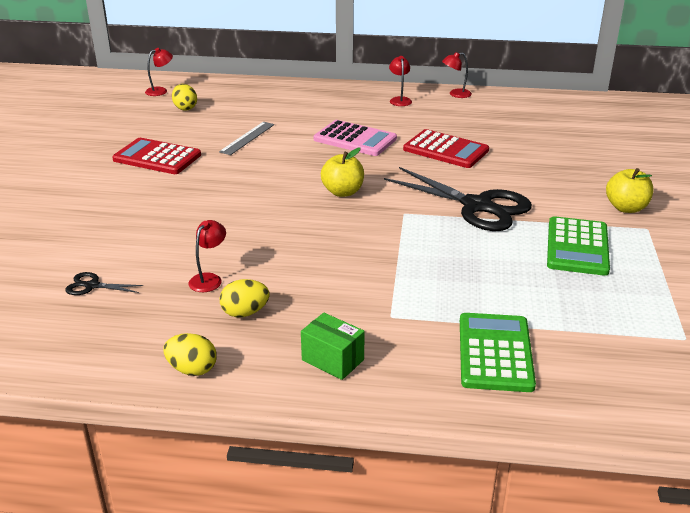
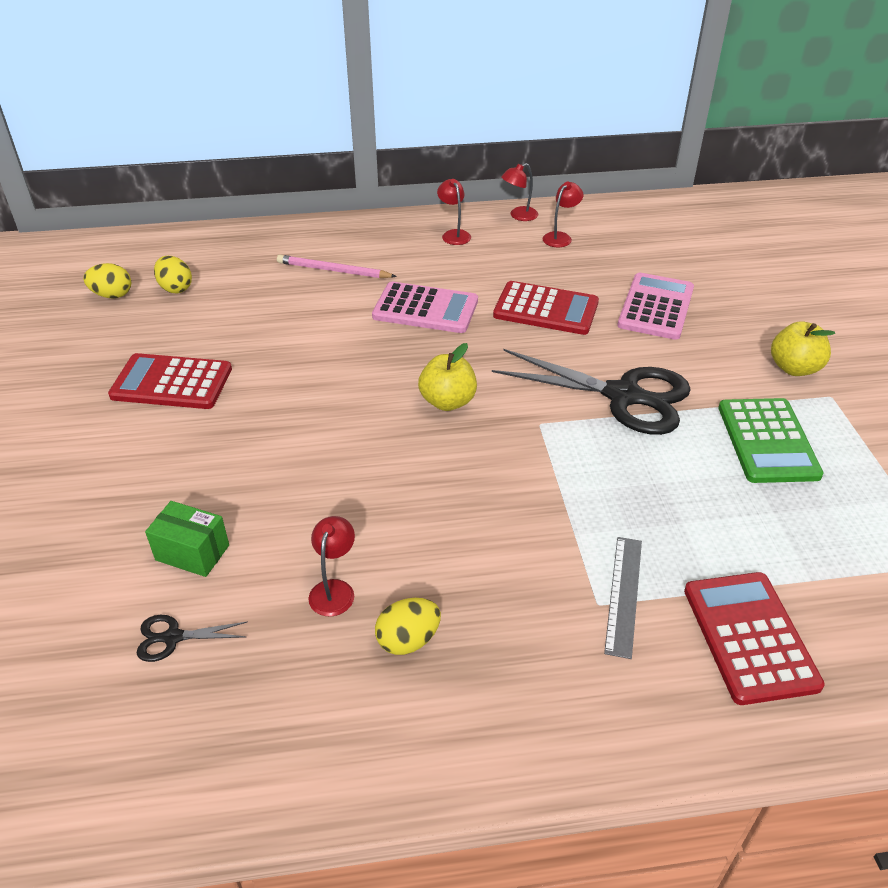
camera: 15 degrees left, 10 degrees up
(160, 91) = (128, 262): red lamp -> red lamp (560, 237)
(192, 369) = (379, 761): yellow egg -> yellow egg (112, 295)
(247, 138) = (283, 328): grey ruler -> grey ruler (623, 594)
(300, 111) = (333, 271): none -> pink pencil
(332, 360) = (558, 698): green box -> green box (192, 552)
(495, 353) = (749, 637): green calculator -> red calculator
(533, 159) = (655, 307): none -> pink calculator

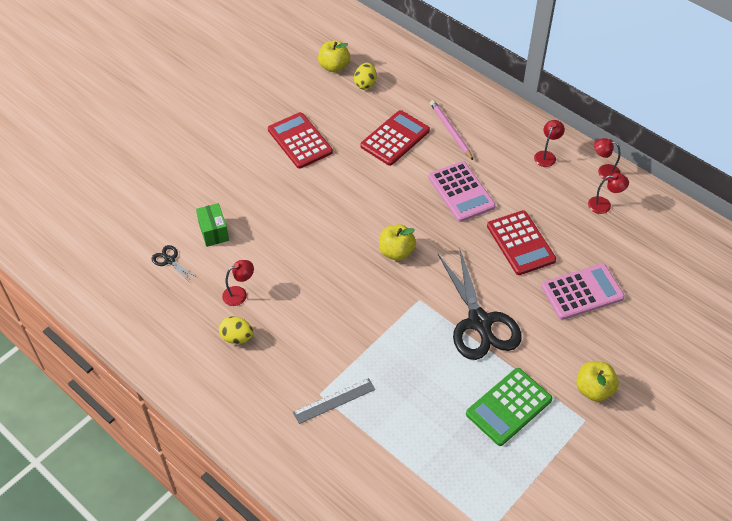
camera: 50 degrees right, 10 degrees up
(112, 295) = (334, 67): yellow egg -> yellow apple
(749, 637) = (353, 463): red calculator -> red calculator (395, 138)

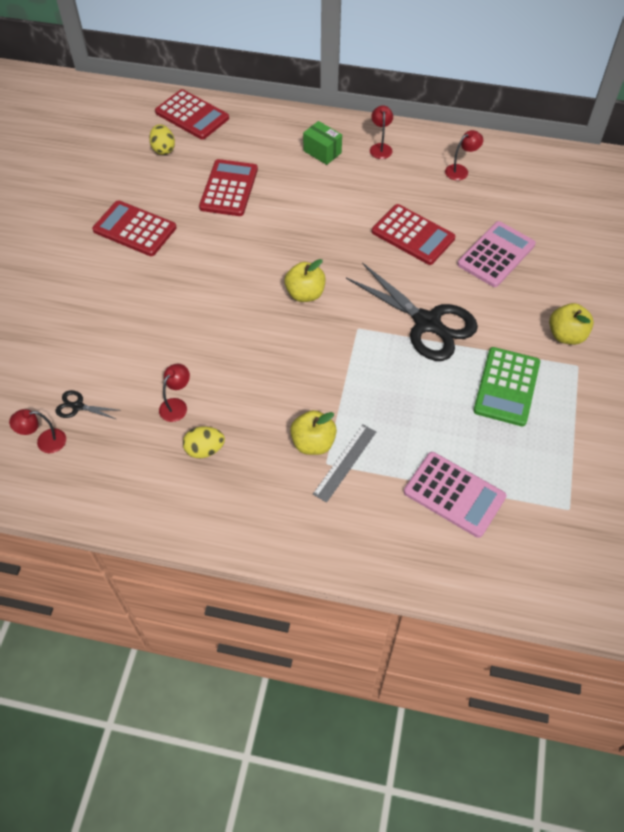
camera: 30 degrees left, 5 degrees up
(213, 232) = (106, 356): green box -> green box (322, 152)
(334, 67) = (120, 144): yellow apple -> yellow apple (313, 443)
(407, 64) = (192, 115): none -> red calculator
(450, 131) = (277, 160): pink pencil -> none
(461, 192) = (326, 212): pink calculator -> pink calculator (454, 494)
(604, 171) = (439, 141): red lamp -> red lamp (45, 442)

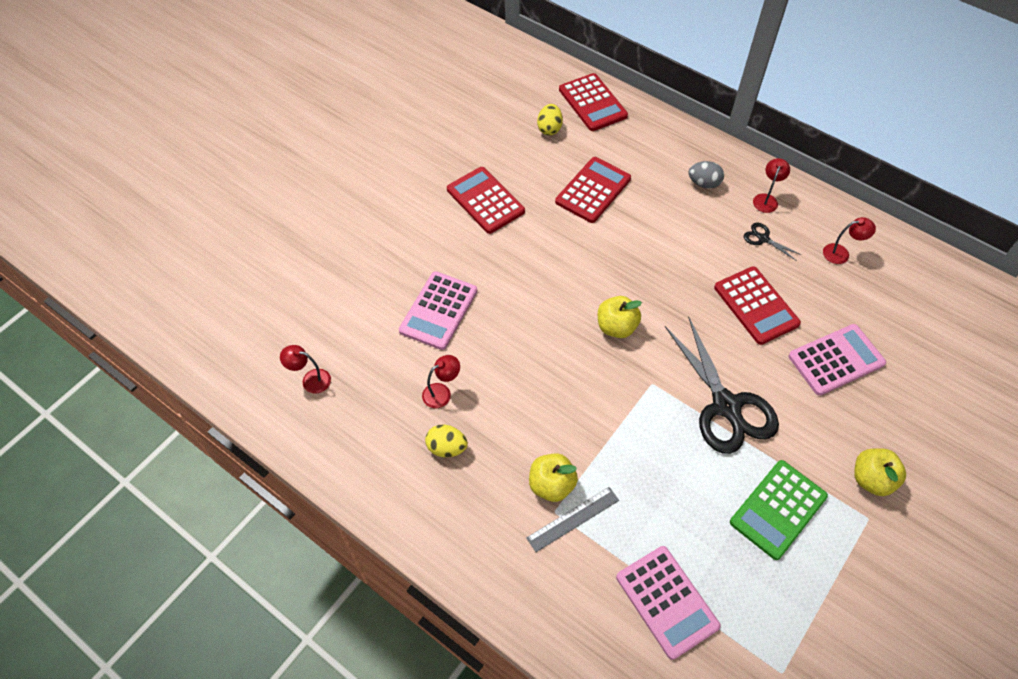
camera: 25 degrees right, 0 degrees up
(78, 406) = (354, 357): black scissors -> black scissors (763, 239)
(138, 338) = (439, 311): none -> pink calculator
(322, 152) = (704, 183): green box -> grey egg

